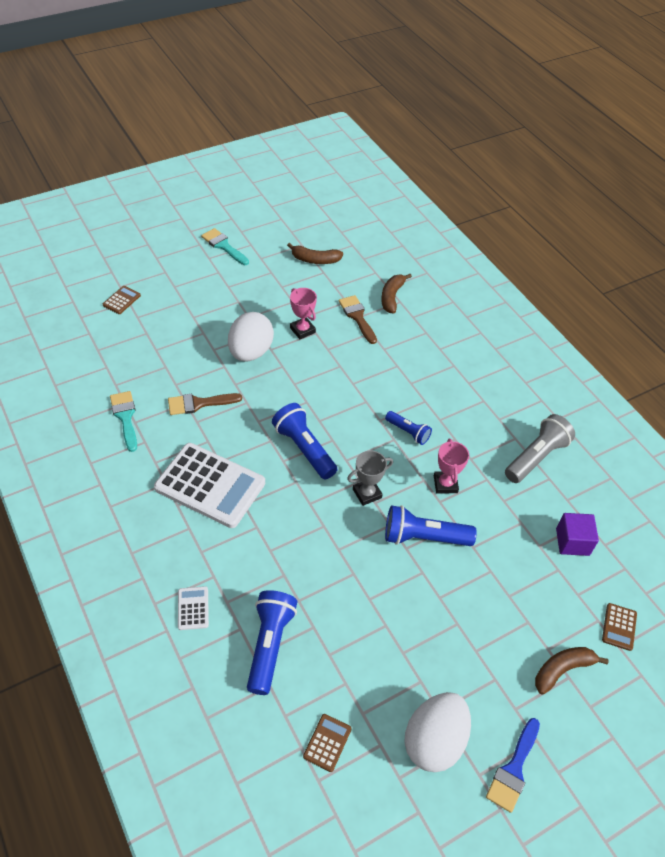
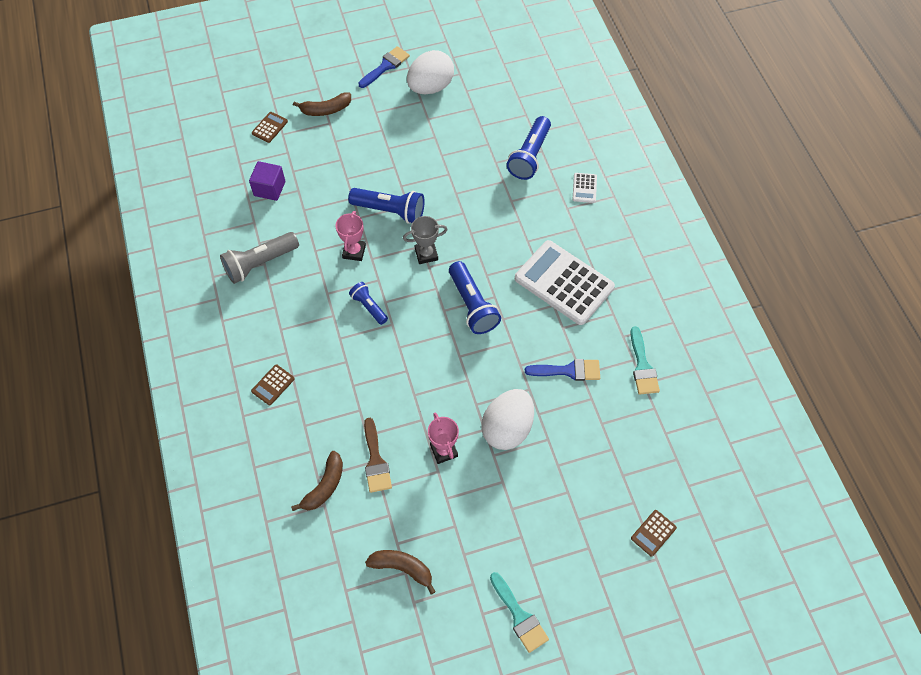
camera: 165 degrees left, 10 degrees up
(199, 403) = (568, 370): brown brush -> blue brush
(327, 742) = (501, 97): brown calculator -> brown calculator (273, 385)

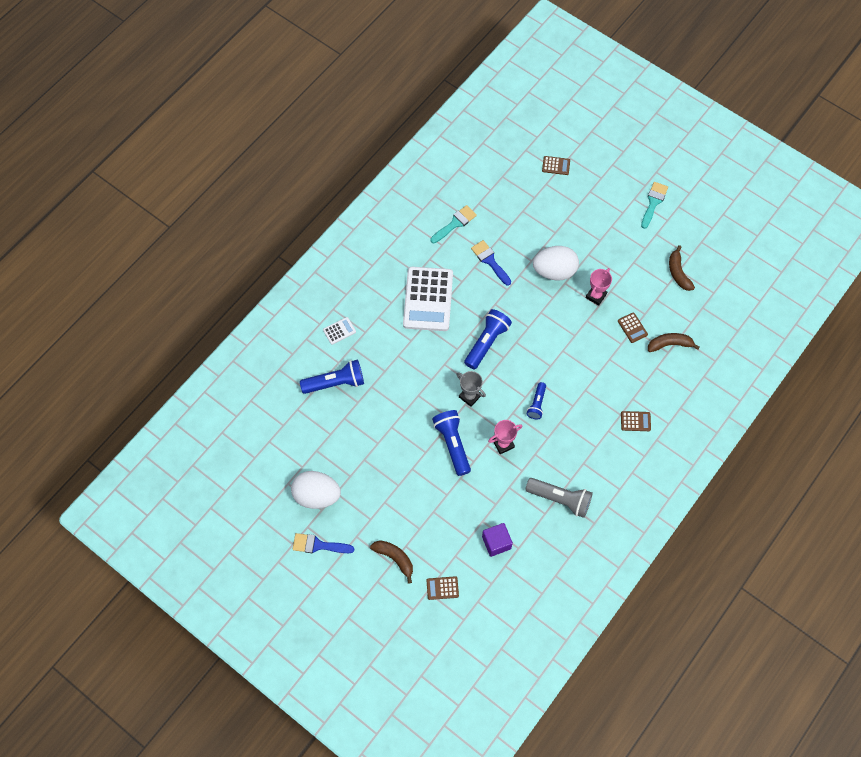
camera: 125 degrees left, 5 degrees up
(375, 461) = (632, 328): brown brush -> brown calculator

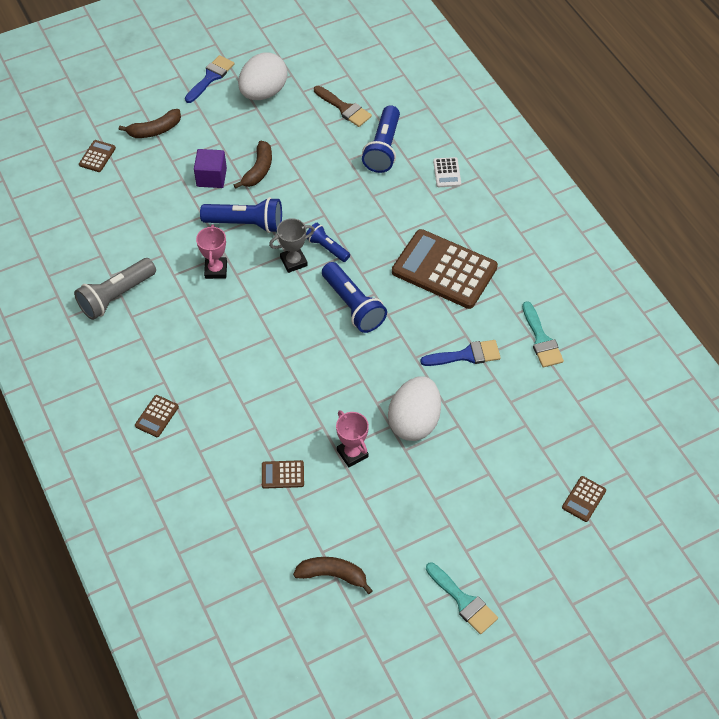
camera: 115 degrees right, 10 degrees down
(307, 427) = (344, 108): none -> brown brush
(428, 299) = (444, 270): white calculator -> brown calculator
(496, 542) = (110, 219): purple cube -> purple cube (211, 177)
(537, 404) = (243, 323): blue flashlight -> blue flashlight (327, 248)
(669, 344) = (233, 508): brown banana -> brown banana (258, 170)

